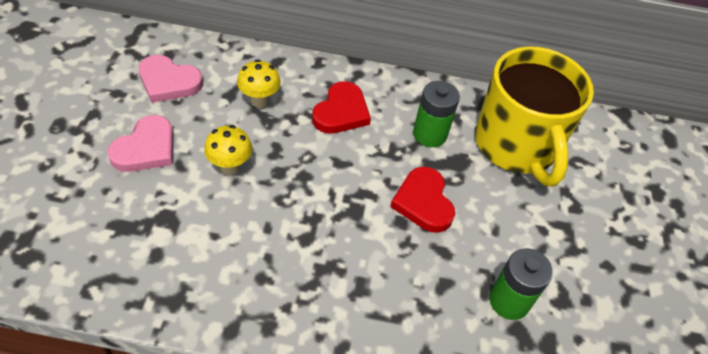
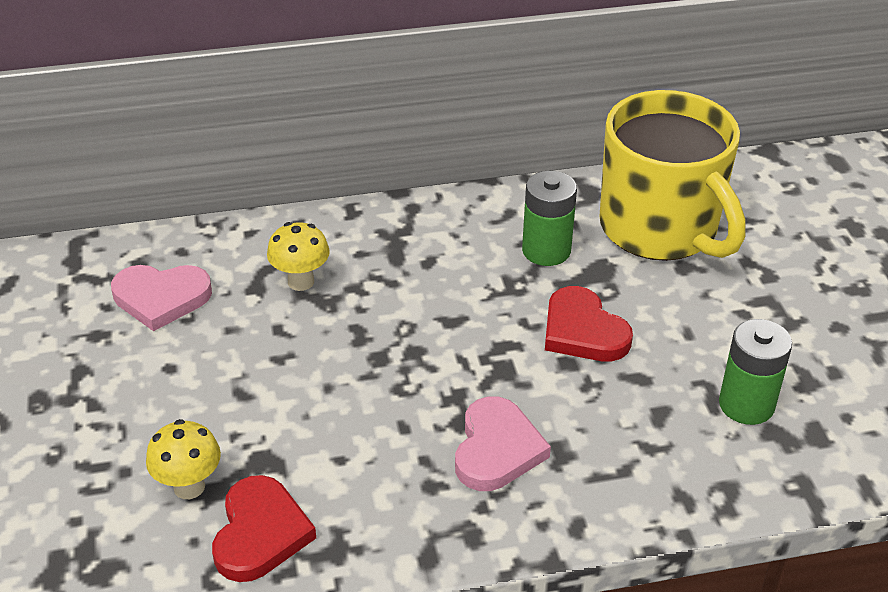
camera: 15 degrees left, 10 degrees down
(146, 148) = (182, 389): pink heart -> pink heart (497, 449)
(230, 167) = (310, 373): yellow mushroom -> yellow mushroom (189, 487)
(341, 112) = (417, 260): red heart -> red heart (260, 533)

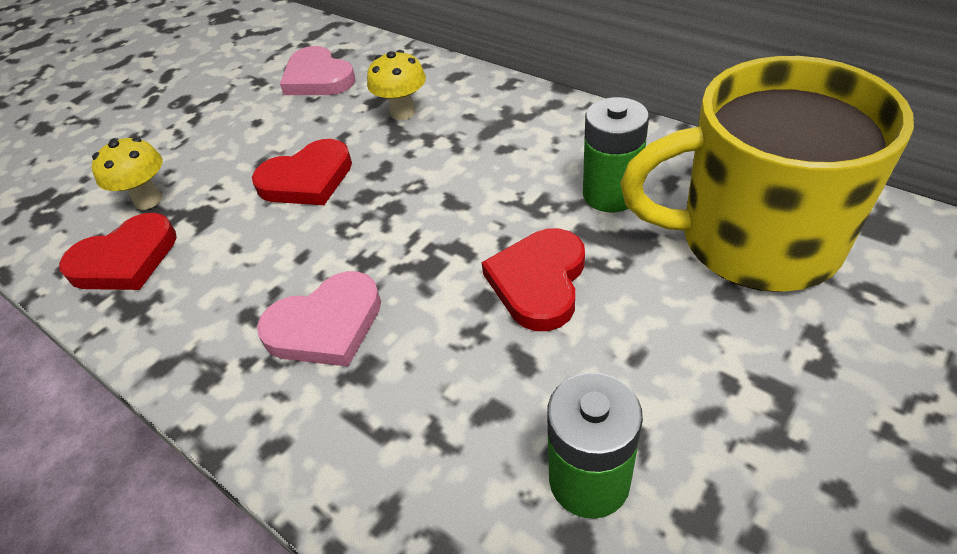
camera: 55 degrees right, 5 degrees up
(309, 378) = (307, 179): none -> red heart
(660, 229) = (754, 240): yellow mug -> yellow mug turned 75 degrees clockwise

